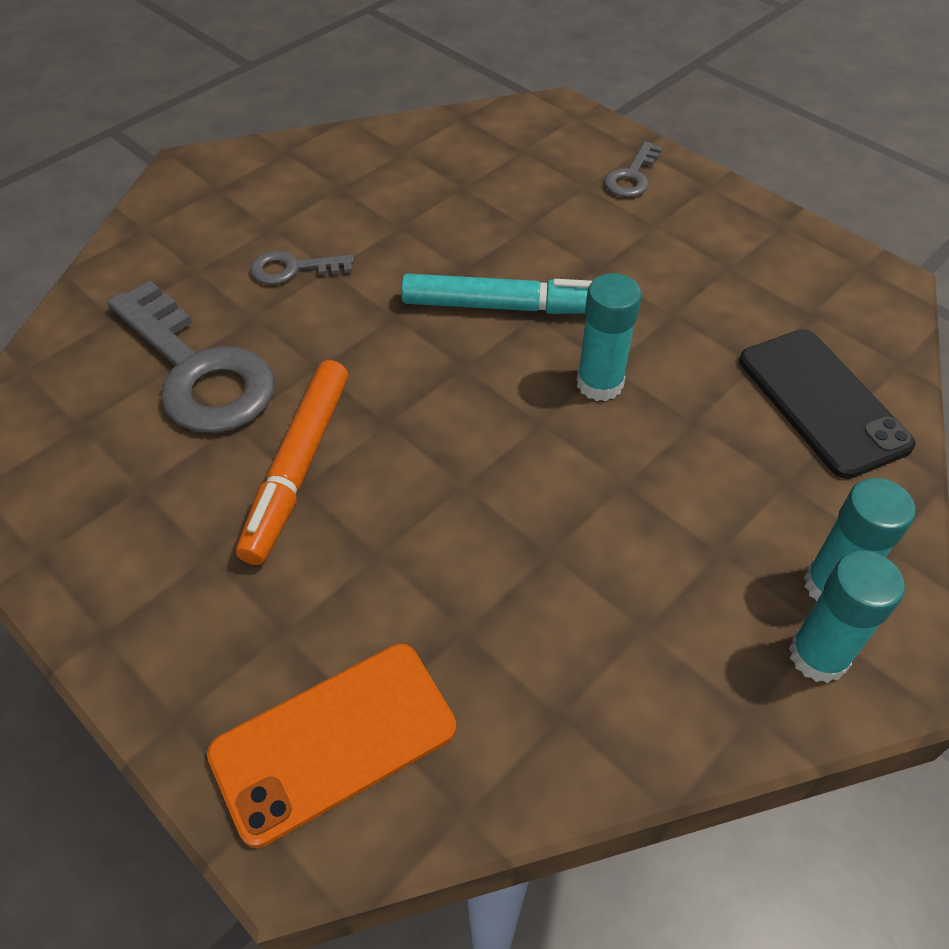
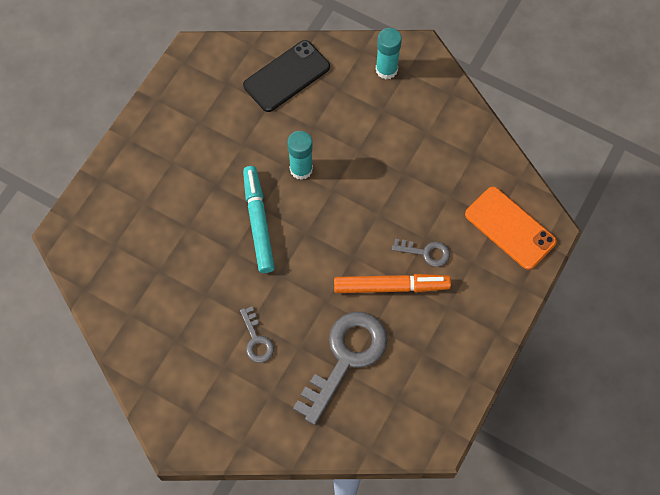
camera: 105 degrees left, 15 degrees up
(632, 176) = (129, 179): grey key -> grey key (426, 252)
(818, 655) = (419, 73): turquoise glue stick -> none

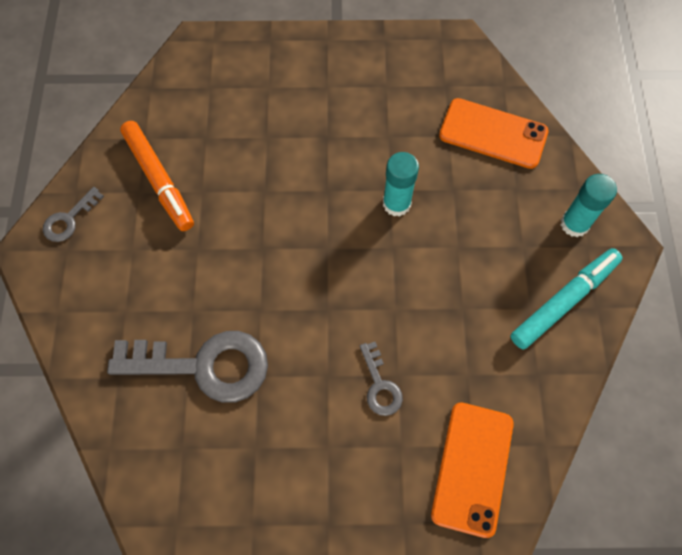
camera: 60 degrees right, 0 degrees up
(256, 340) = (178, 264): grey key -> grey key (69, 219)
(258, 222) = (310, 196): turquoise marker -> turquoise marker (564, 301)
(286, 76) = (493, 134): black phone -> orange phone
(391, 287) = (315, 369): orange marker -> orange marker (159, 180)

